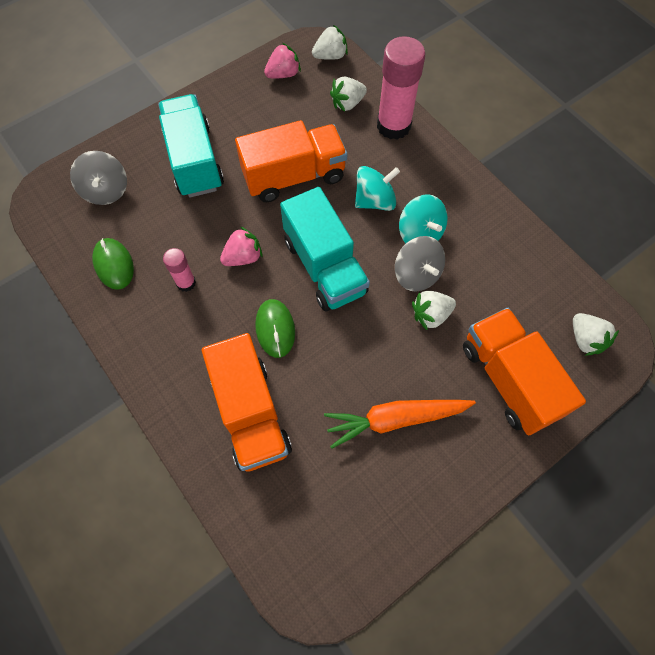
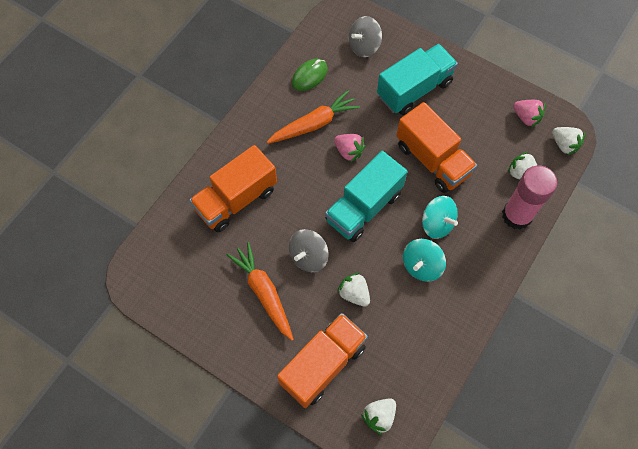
camera: 70 degrees right, 0 degrees up
(186, 283) = (314, 124): pink glue stick -> orange carrot
(275, 329) = (301, 192): green mouse -> none
(416, 274) = (384, 274): grey spinning top -> grey spinning top (308, 256)

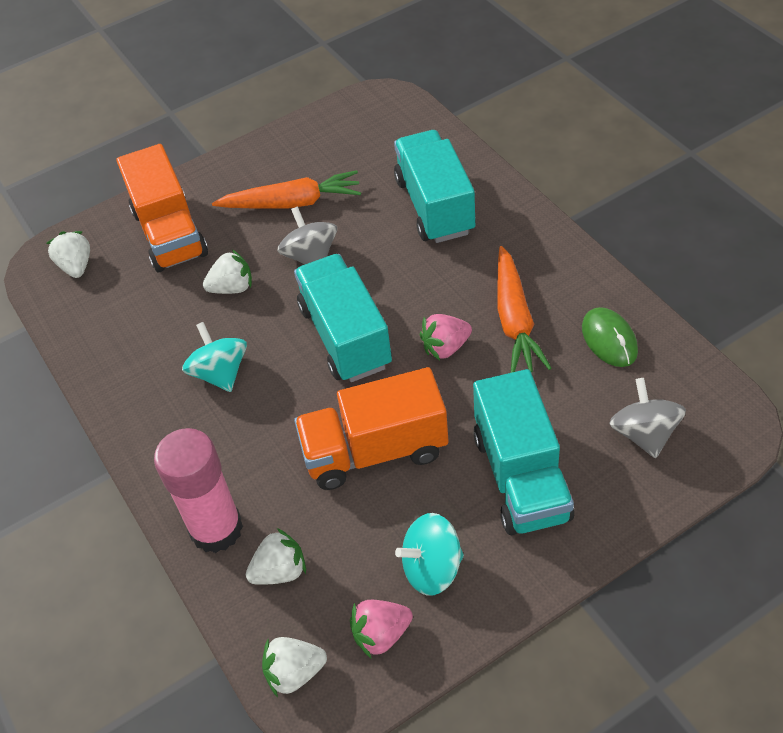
camera: 120 degrees right, 15 degrees down
(236, 199) = (435, 206): orange truck -> turquoise truck
(437, 224) = (268, 415): turquoise spinning top -> turquoise spinning top (432, 568)

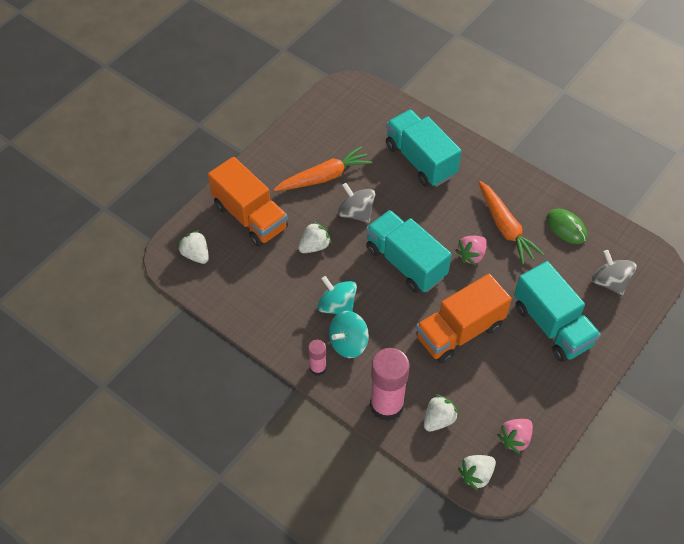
camera: 25 degrees left, 5 degrees up
(149, 451) = (318, 368): none -> pink glue stick
(432, 568) = (526, 393): turquoise spinning top -> turquoise spinning top (348, 343)

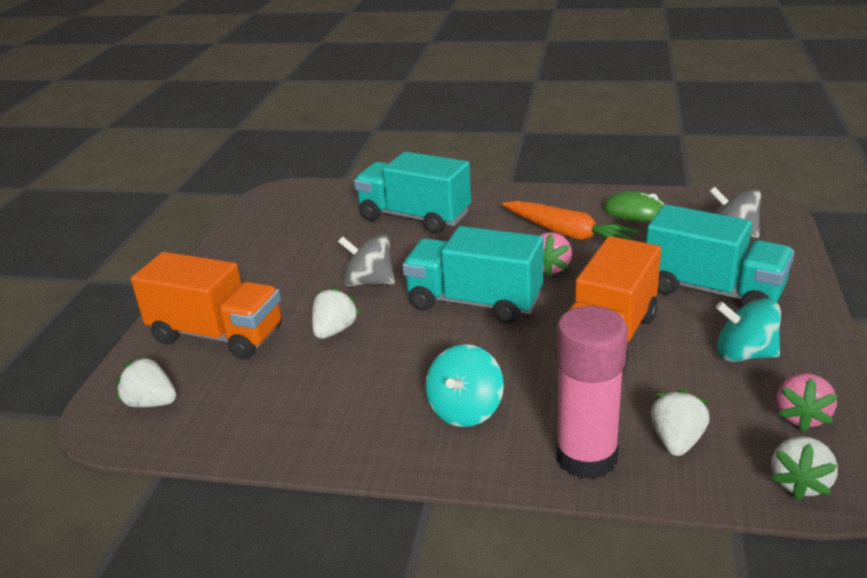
camera: 25 degrees left, 25 degrees down
(318, 368) = (442, 457): pink glue stick -> none
(324, 177) = (300, 267): orange carrot -> none
(337, 306) = (415, 377): turquoise spinning top -> turquoise spinning top (744, 354)

